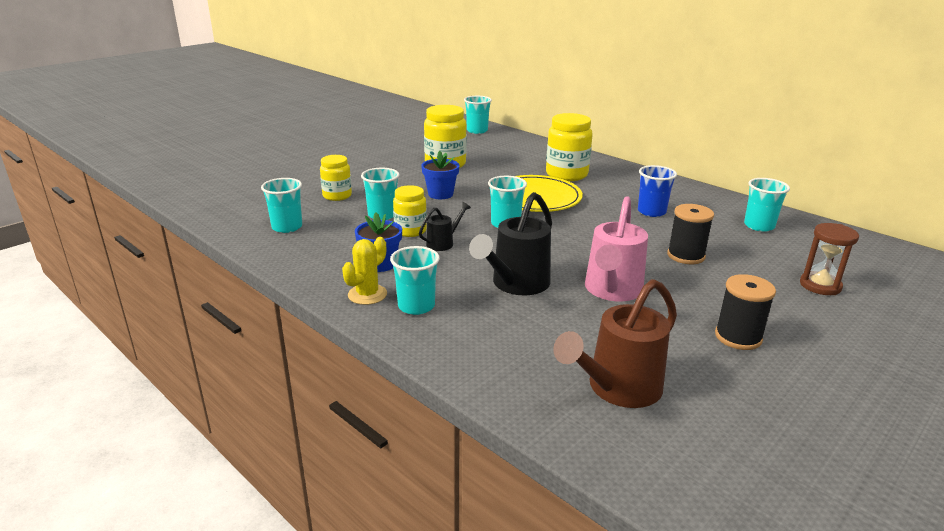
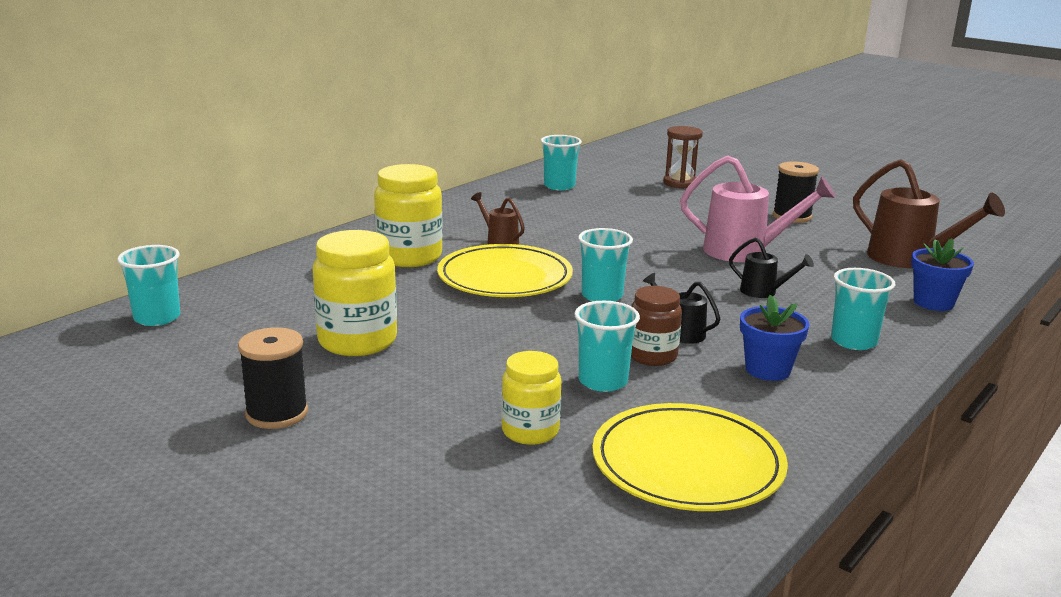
camera: 95 degrees left, 5 degrees down
(287, 227) = (687, 464): turquoise cup -> yellow plate
(367, 294) = (852, 372): yellow cactus -> none
(410, 231) = (652, 356): yellow jar -> brown jar
(440, 194) = (503, 340): blue flower pot -> blue flower pot (933, 303)
(515, 284) = (764, 292): black watering can -> black watering can, size x0.52
(604, 199) = (499, 241): none -> brown watering can
(651, 212) = (535, 223): blue cup -> none
(686, 256) = (647, 218): black spool -> black spool (277, 413)

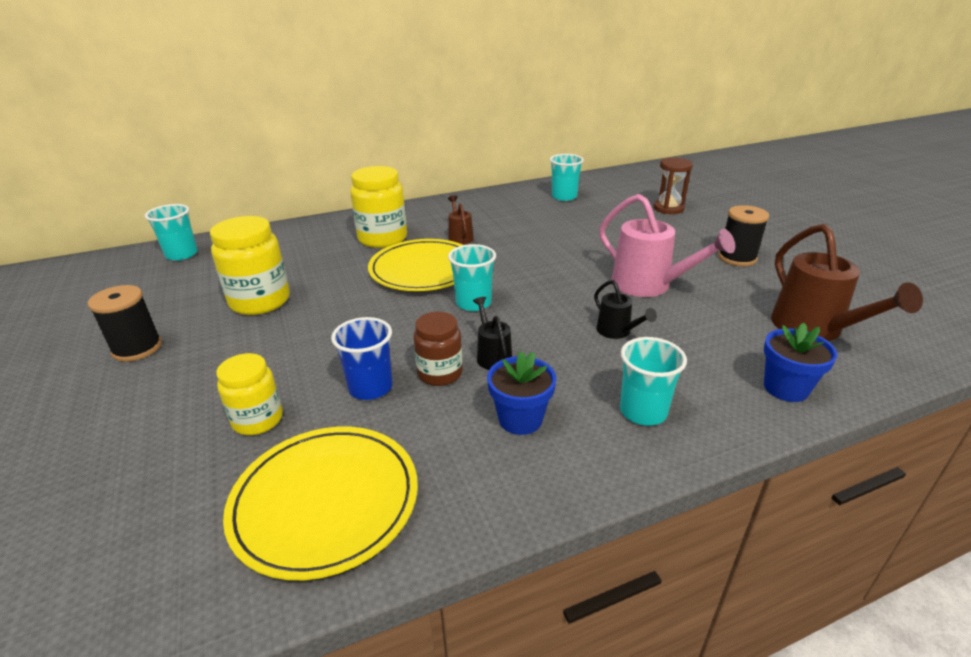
camera: 30 degrees right, 10 degrees up
(603, 381) = (370, 387): turquoise cup -> blue cup

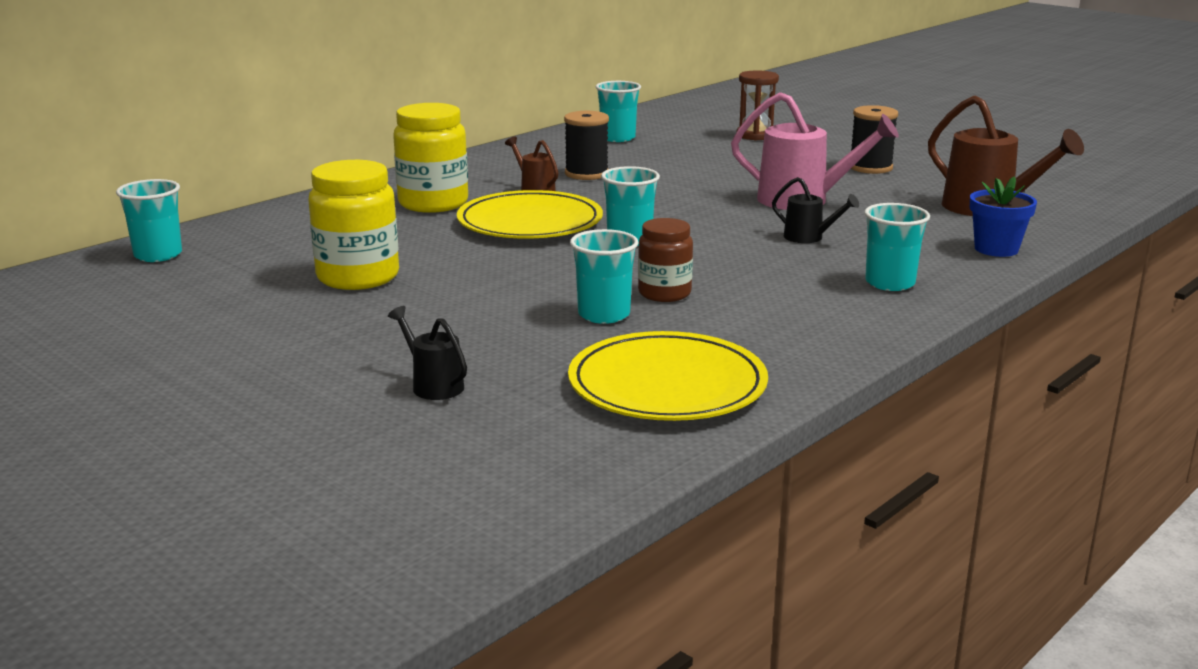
camera: 25 degrees left, 10 degrees down
(137, 348) = (260, 337): black spool -> black spool (586, 174)
(258, 420) = (513, 355): yellow jar -> none
(370, 387) = (604, 315): blue cup -> turquoise cup
(492, 355) = (702, 273): black watering can -> black watering can (433, 385)
(520, 419) = (784, 307): blue flower pot -> none

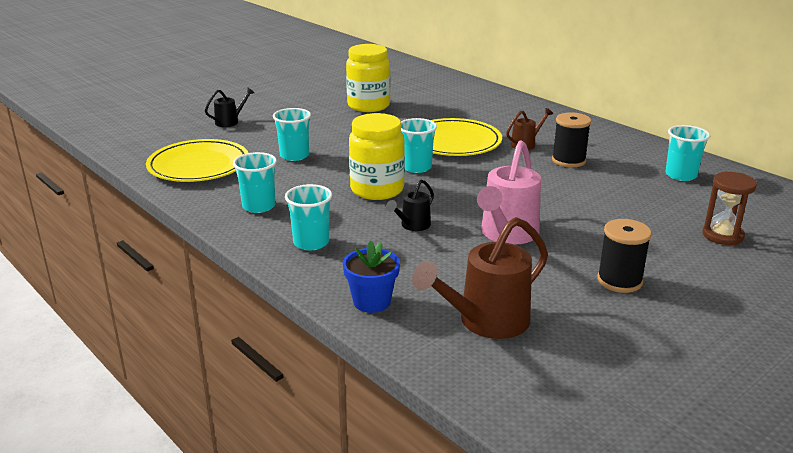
camera: 95 degrees right, 5 degrees up
(158, 255) = (410, 70): turquoise cup -> turquoise cup (259, 206)
(433, 203) = (493, 118): yellow jar -> yellow jar (377, 190)
(664, 293) = (319, 172): brown jar -> none

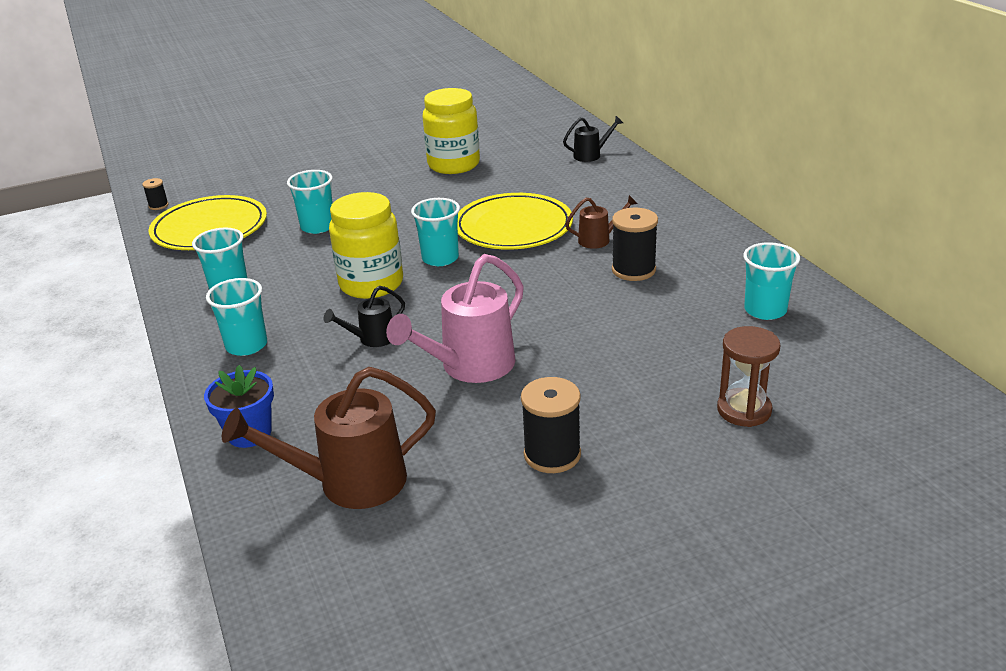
camera: 20 degrees right, 5 degrees up
(134, 153) = (158, 206): none -> black spool
(230, 122) = (285, 173): black watering can -> black watering can (591, 155)

